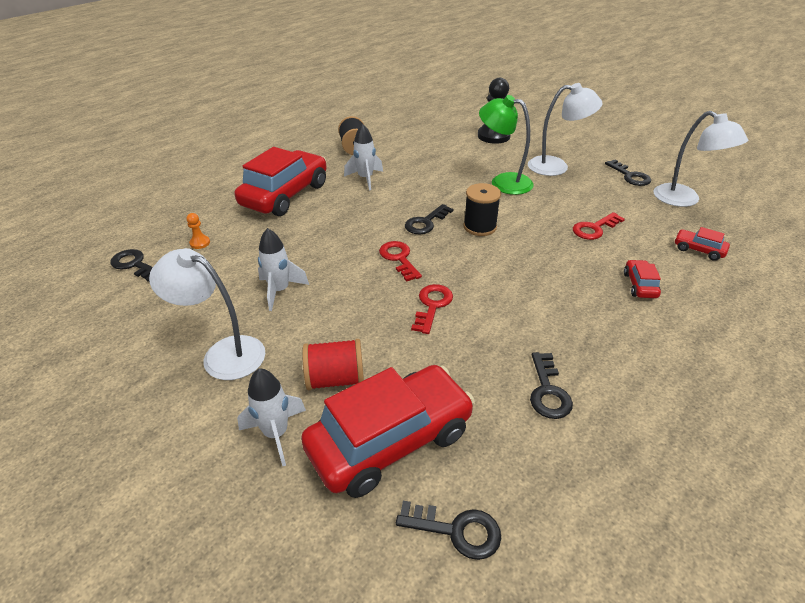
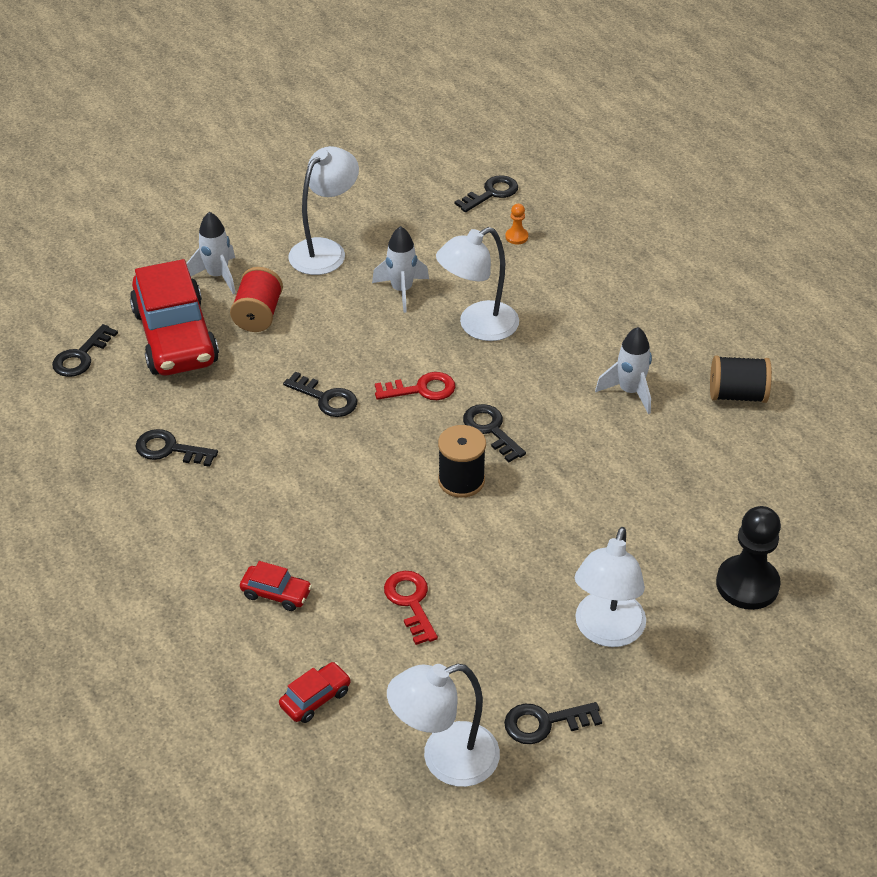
camera: 105 degrees right, 5 degrees up
(285, 195) = (606, 309): red car -> none
(317, 244) = (478, 326): none -> white lamp
(432, 305) = (326, 399): red key -> black key
(503, 182) = (574, 543): green lamp -> none

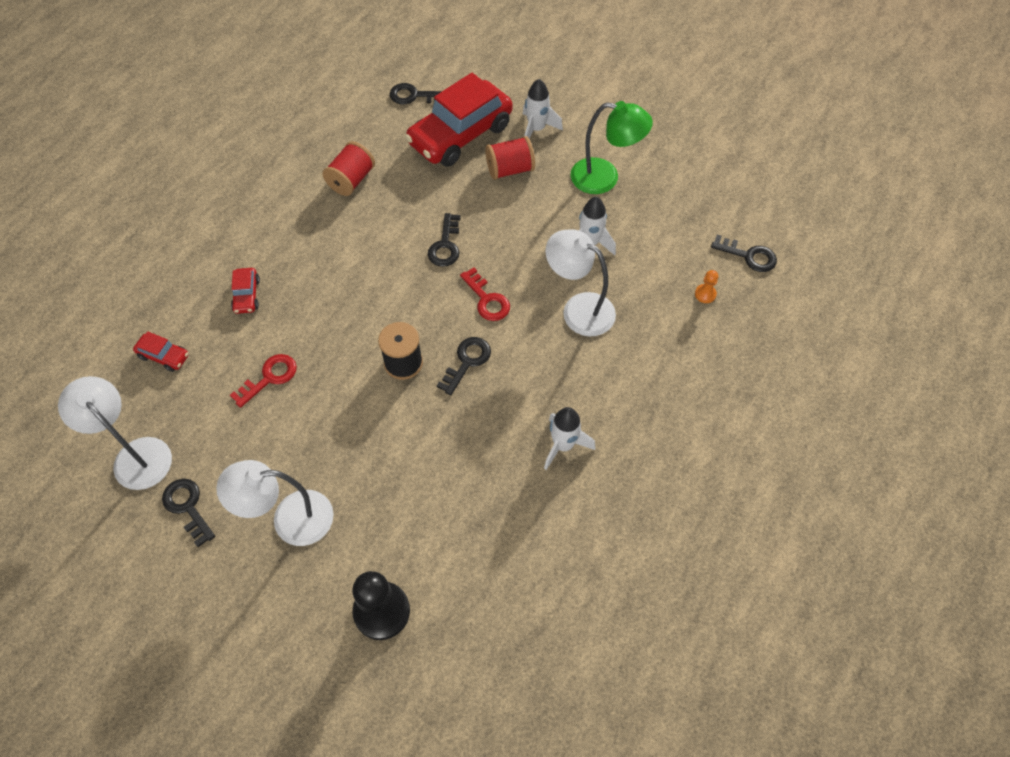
camera: 65 degrees right, 15 degrees up
(169, 449) = (351, 180): black key -> red spool
(325, 250) = (605, 178): white lamp -> green lamp
(737, 395) = (606, 532): black spool -> none

